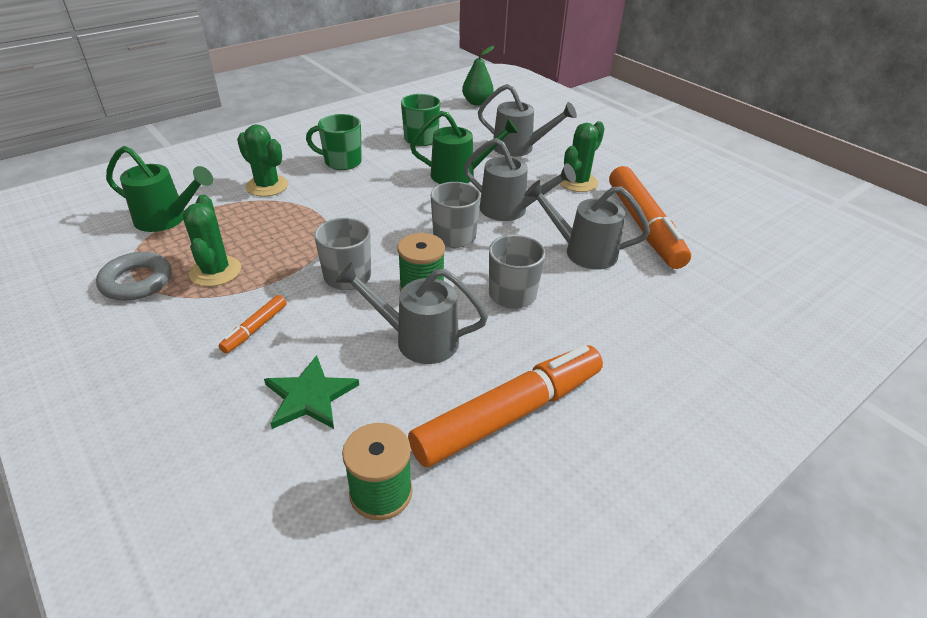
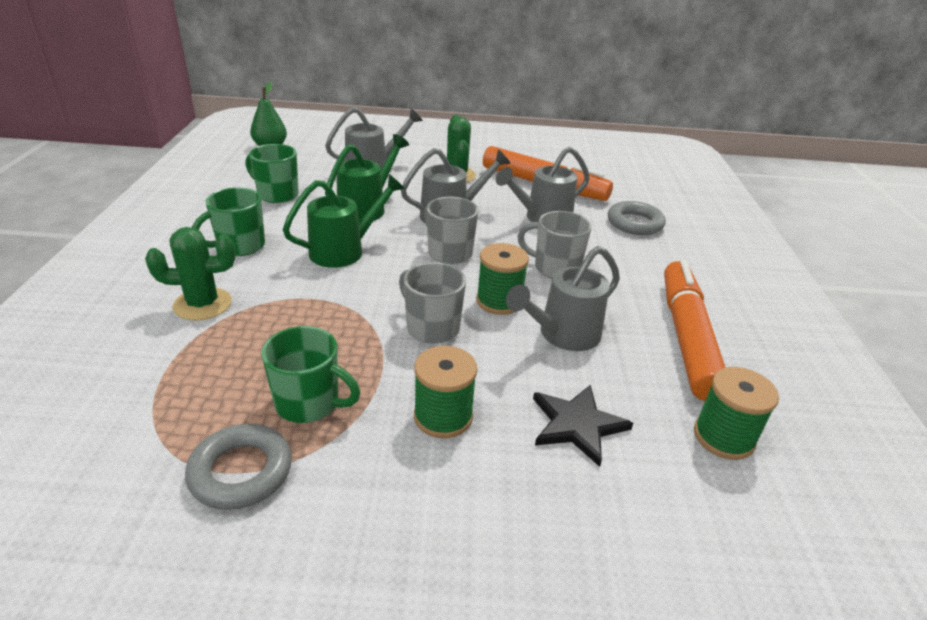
camera: 50 degrees left, 5 degrees down
(167, 219) = (145, 398): green watering can -> green watering can (344, 251)
(215, 271) = (309, 403): green cactus -> green mug
(255, 329) = (443, 416): orange marker -> green spool
(309, 396) = (577, 425): green star -> black star
(667, 304) = (634, 223): none -> grey ring

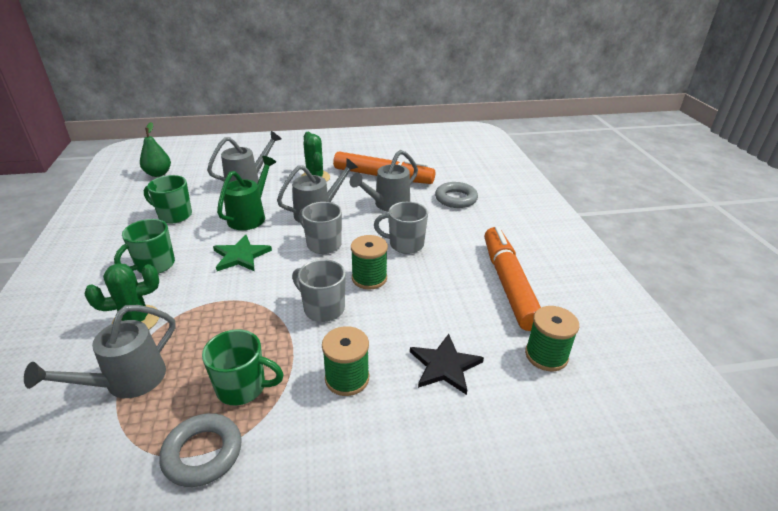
camera: 10 degrees left, 0 degrees up
(344, 251) = (241, 256): green watering can -> green star
(563, 335) = (421, 297): grey watering can -> grey watering can (127, 381)

